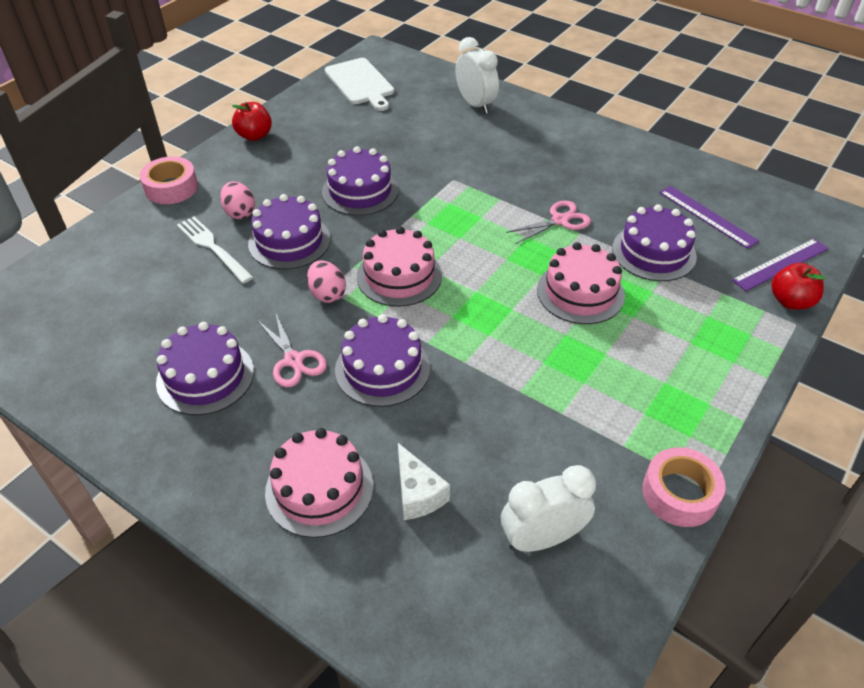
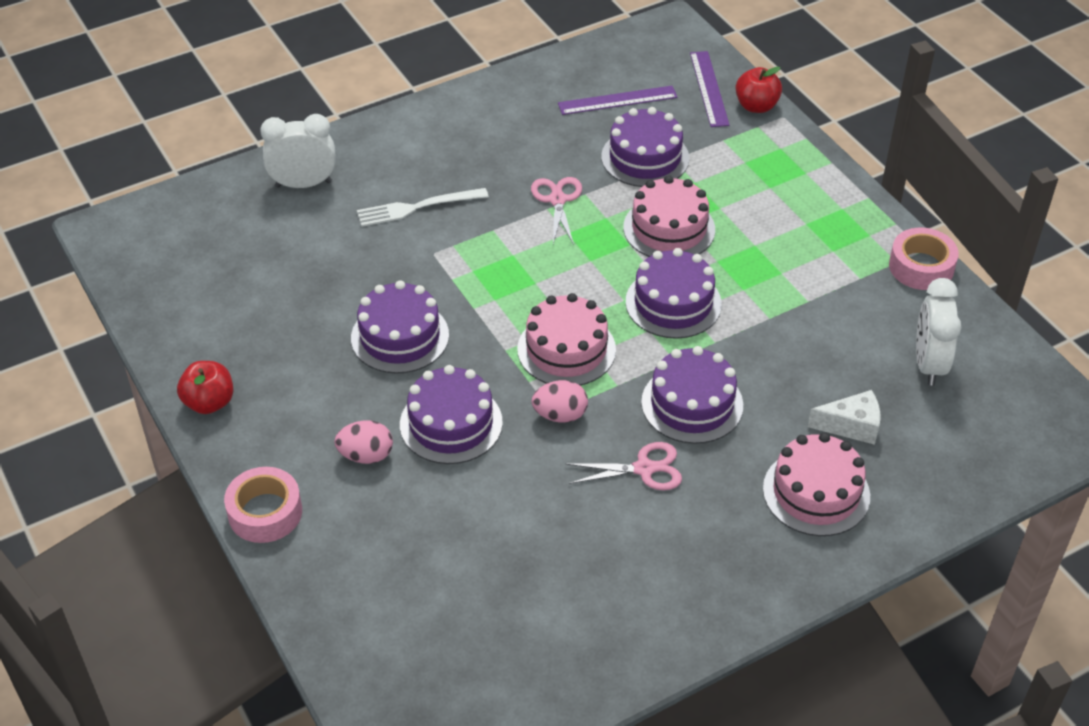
camera: 65 degrees left, 0 degrees up
(205, 376) = (629, 547): purple cake -> purple cake (673, 303)
(213, 247) = (417, 496): white fork -> white fork (417, 207)
(360, 83) = (169, 268): white cutting board -> none

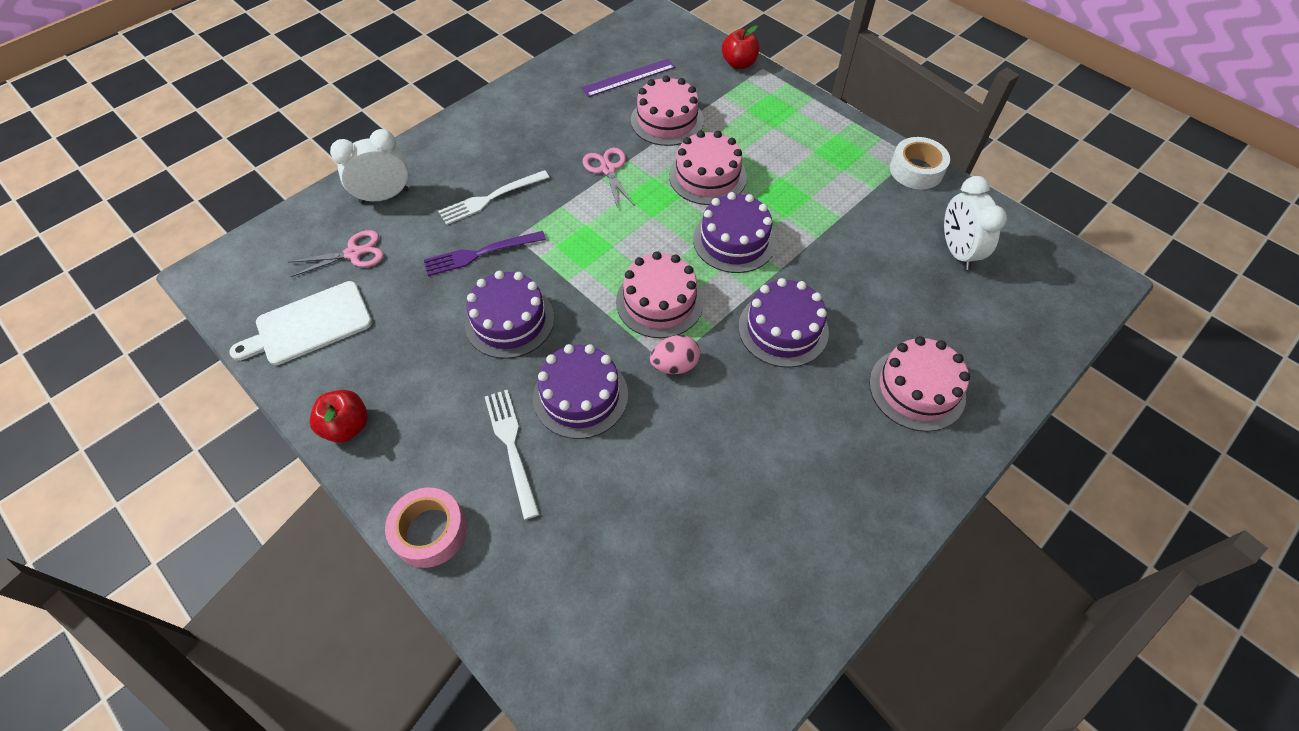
camera: 15 degrees left, 10 degrees up
(194, 299) = (309, 325): none -> white cutting board
(366, 455) = (511, 447): pink egg -> white fork
(389, 263) = (480, 253): none -> purple fork
(644, 469) = (765, 401): pink scissors -> pink scissors (354, 253)
(645, 157) = (667, 120): purple cake -> pink cake
(709, 88) = (697, 56): purple ruler -> none
(851, 426) = (920, 320): white cheese -> none
(921, 267) = (916, 170): pink tape -> white tape

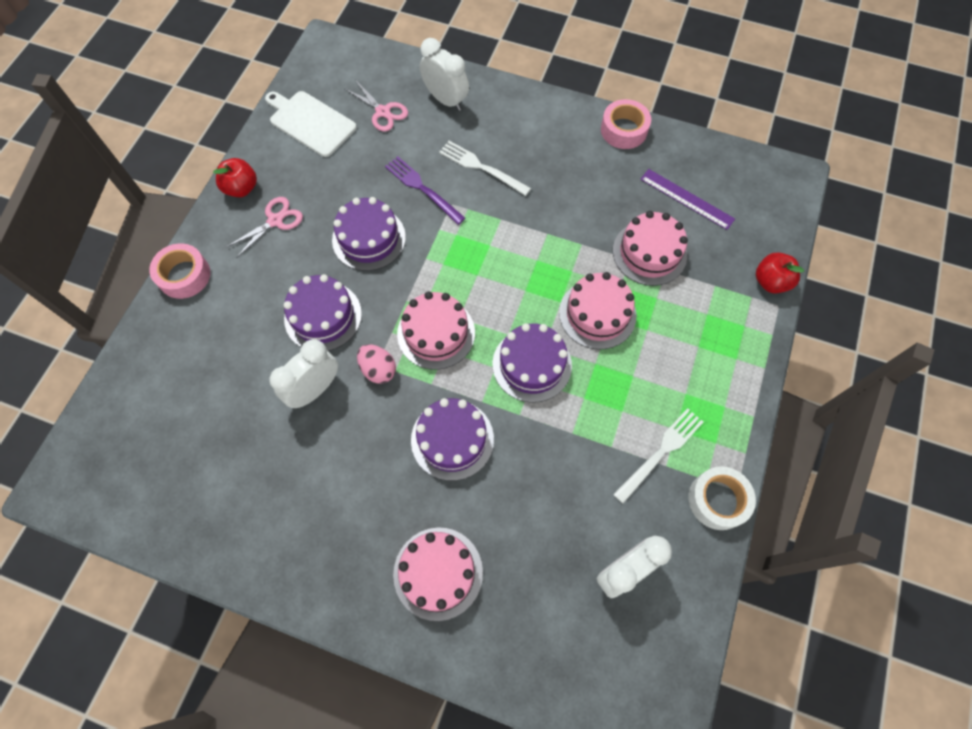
camera: 65 degrees right, 10 degrees up
(511, 447) = (263, 292): white fork -> white fork (661, 452)
(528, 87) = (624, 130): none -> pink tape
(608, 169) = (560, 233): pink scissors -> pink scissors (275, 221)
(667, 432) = (315, 389): none -> white clock

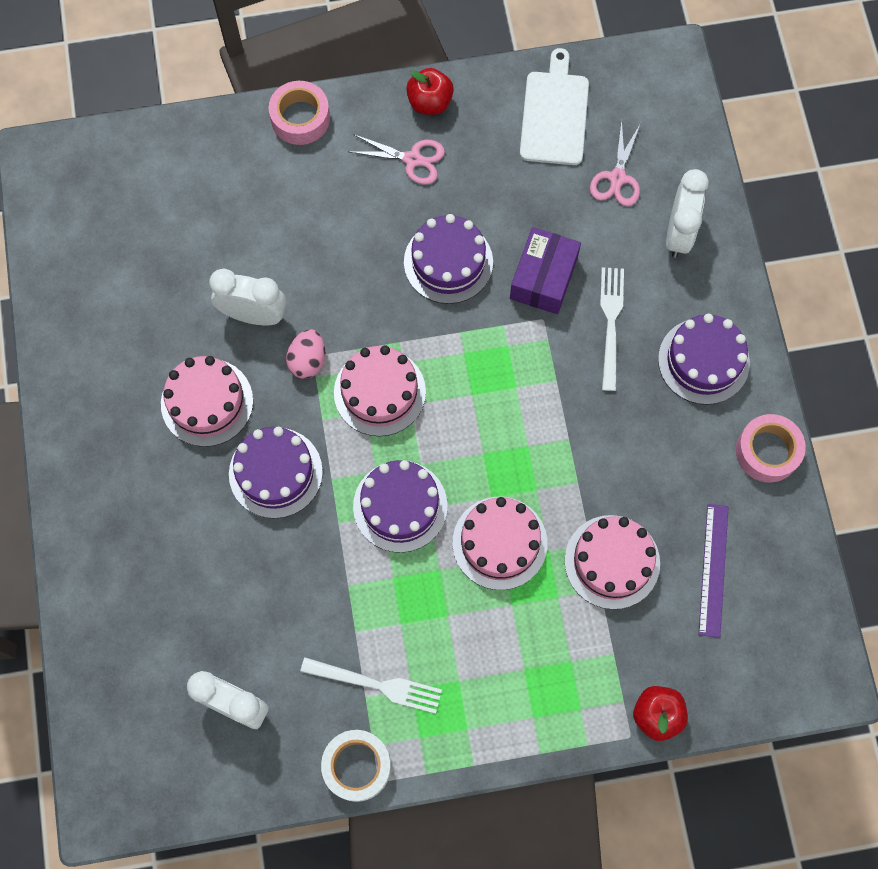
camera: 60 degrees right, 5 degrees up
(323, 316) = (334, 273): purple cake -> purple cake (703, 361)
(422, 188) = (543, 278): purple fork -> purple box
(438, 573) = (140, 533): pink cake -> pink cake (207, 402)

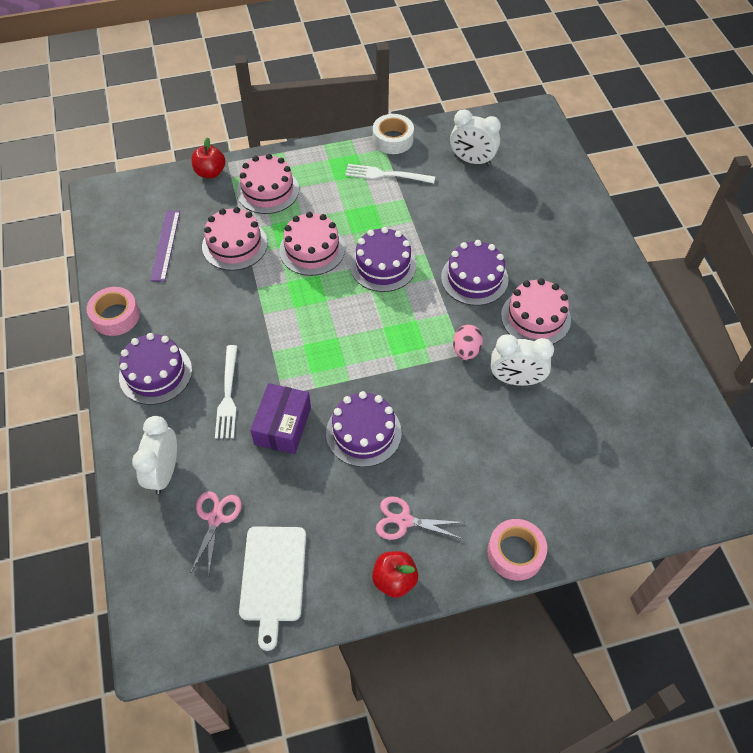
camera: 175 degrees right, 15 degrees down
(379, 392) = (407, 333): pink cake -> pink cake (268, 190)

